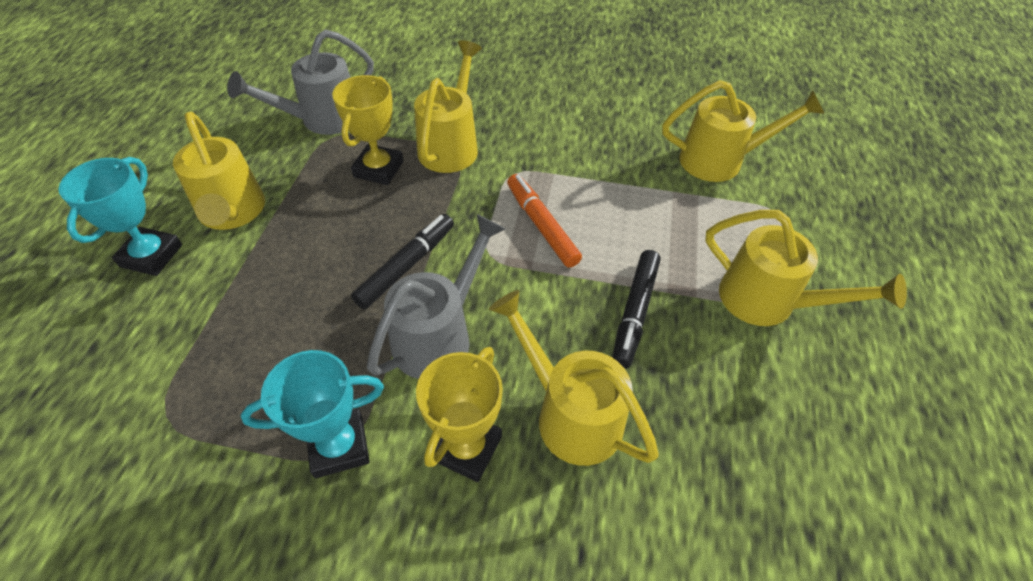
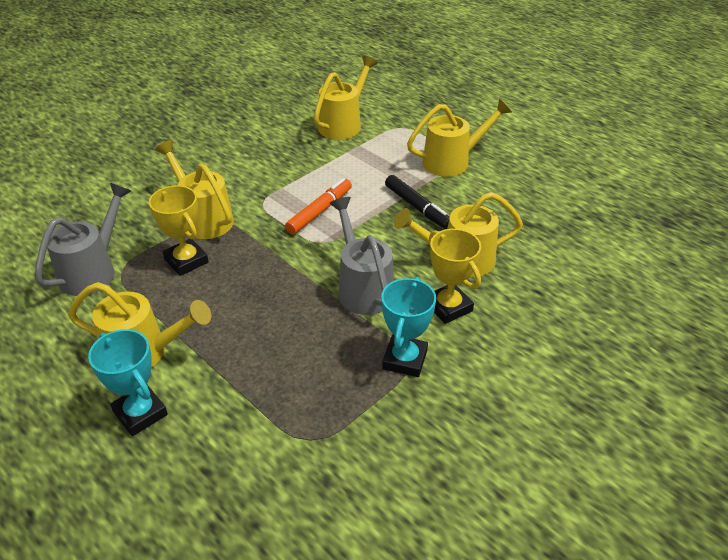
camera: 55 degrees left, 10 degrees down
(322, 120) = (93, 270): grey watering can -> grey watering can turned 150 degrees counterclockwise
(407, 266) = (293, 281): black marker -> none
(541, 225) = (320, 211): orange marker -> orange marker turned 120 degrees clockwise

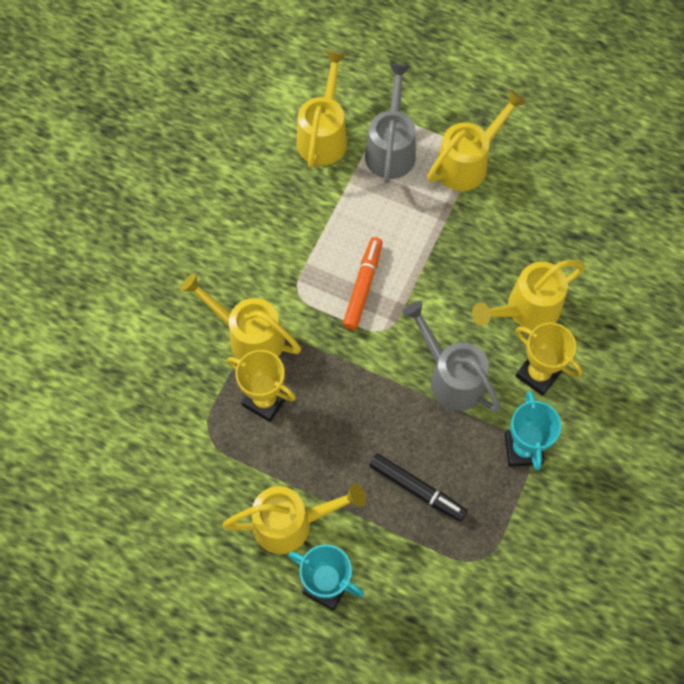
camera: 20 degrees left, 25 degrees up
(93, 270) = (180, 444): grey watering can -> grey watering can (391, 148)
(417, 207) = (458, 248): black marker -> black marker (417, 490)

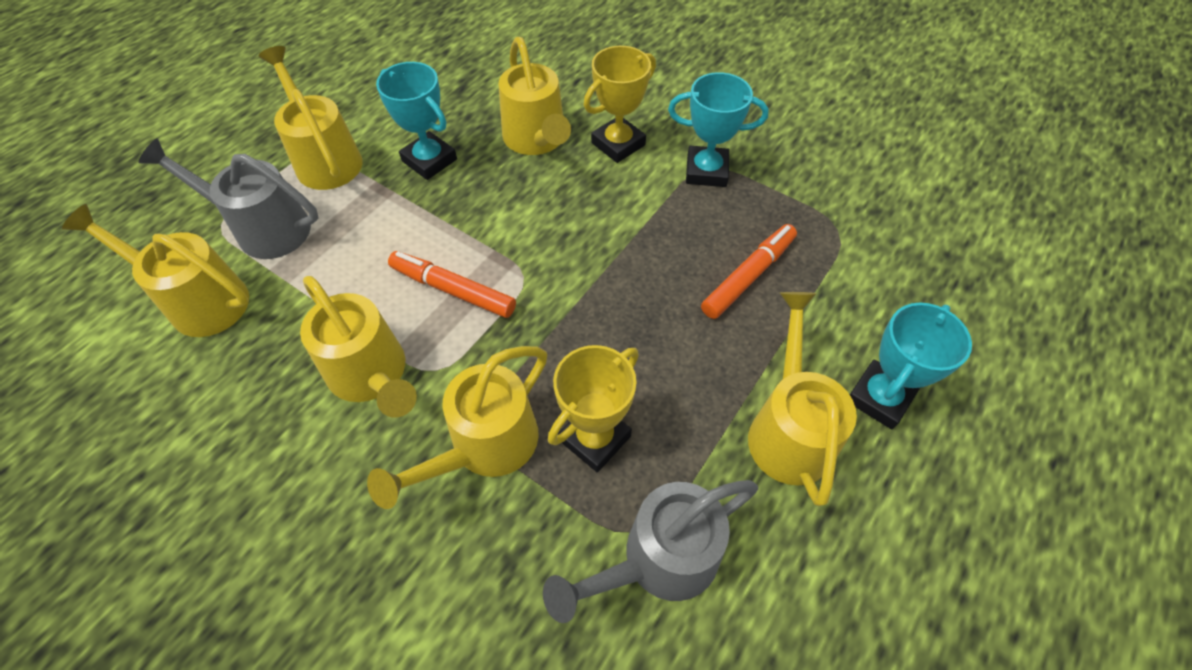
camera: 80 degrees left, 10 degrees down
(286, 257) = (372, 376): none -> yellow watering can
(417, 490) = (748, 276): black marker -> orange marker
(451, 377) = (604, 220): grey watering can -> grey watering can (658, 560)
(483, 236) = (429, 160): none -> turquoise trophy

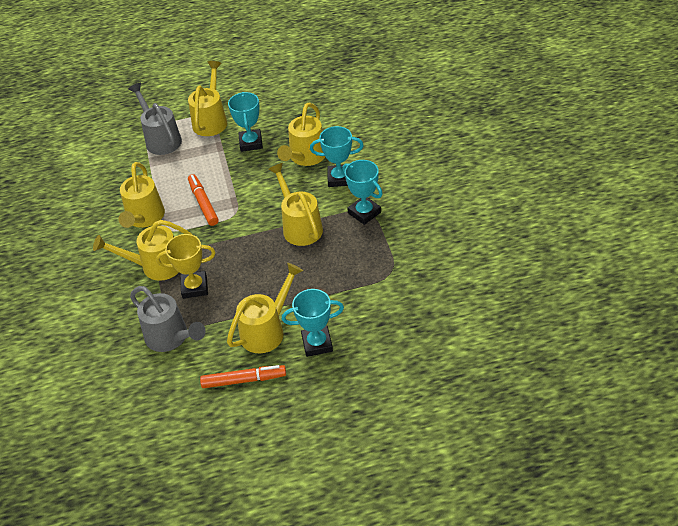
camera: 45 degrees right, 10 degrees down
(198, 300) = (115, 156): yellow watering can -> yellow watering can (300, 226)
(618, 144) = (339, 178): yellow trophy -> turquoise trophy
(658, 560) = (171, 338): grey watering can -> grey watering can turned 150 degrees counterclockwise
(748, 276) = (324, 267): orange marker -> orange marker (244, 380)

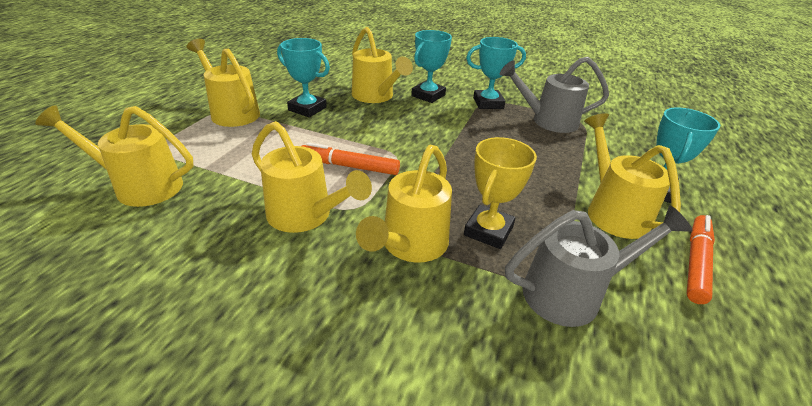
camera: 60 degrees left, 10 degrees down
(161, 139) = (193, 147): grey watering can -> grey watering can (547, 121)
(300, 226) = (466, 133): yellow watering can -> yellow watering can (140, 186)

